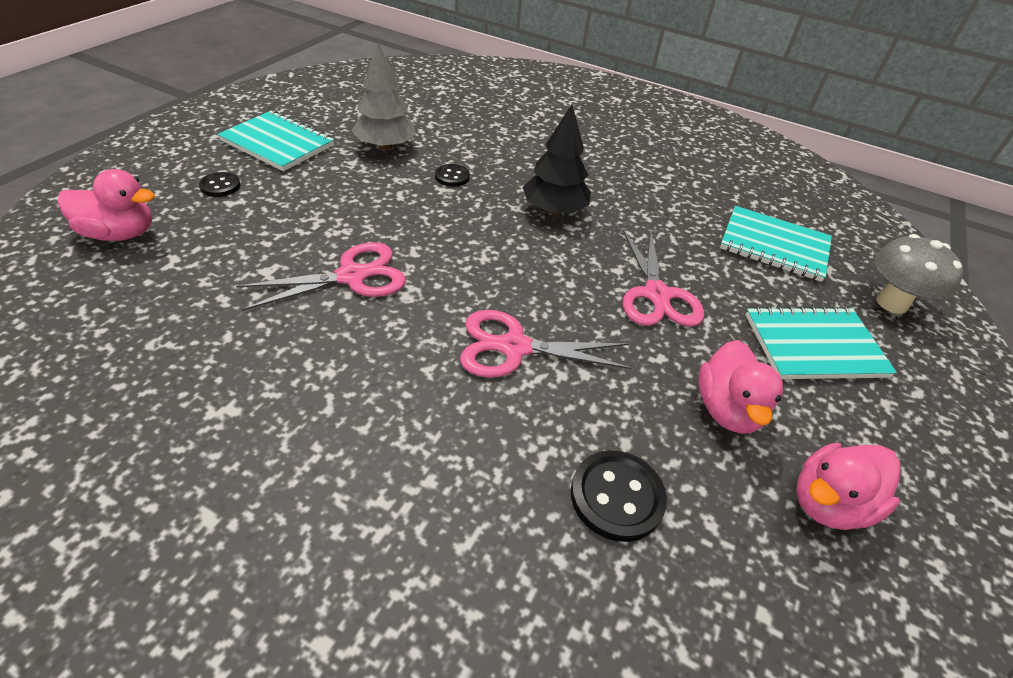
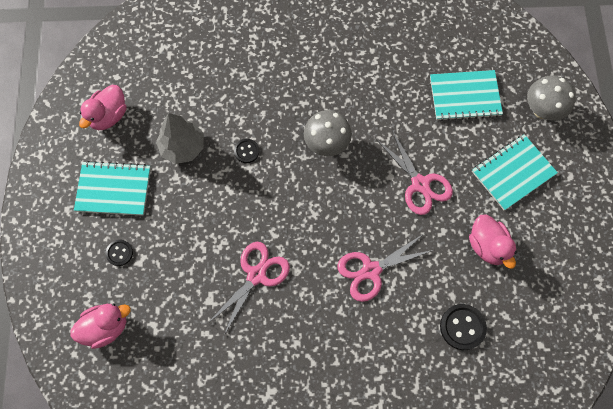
camera: 25 degrees left, 25 degrees up
(554, 210) = (326, 144): black tree -> grey mushroom
(828, 503) = (548, 274): pink duck -> pink duck (108, 116)

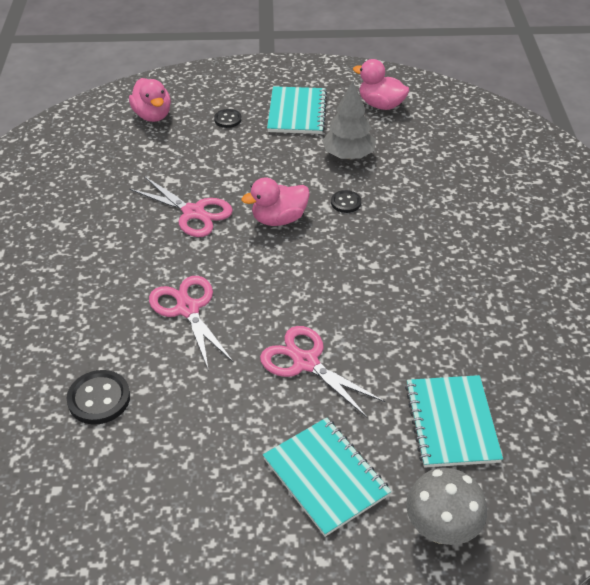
camera: 90 degrees right, 25 degrees down
(326, 144) = (359, 270): grey mushroom -> none
(420, 184) = (305, 362): pink scissors -> pink scissors turned 75 degrees clockwise
(487, 246) = (210, 435): pink duck -> pink duck (279, 219)

